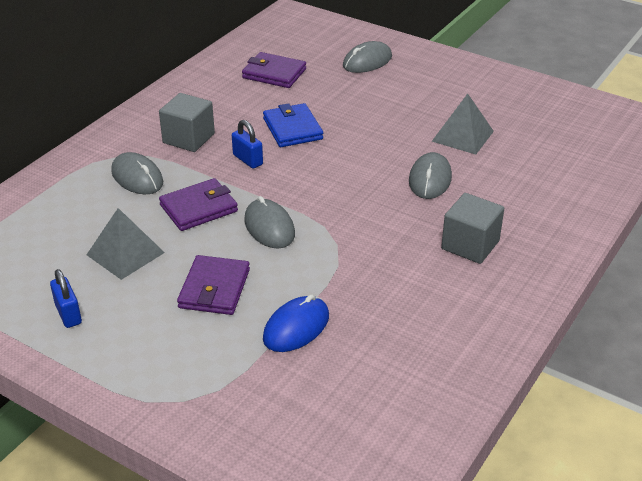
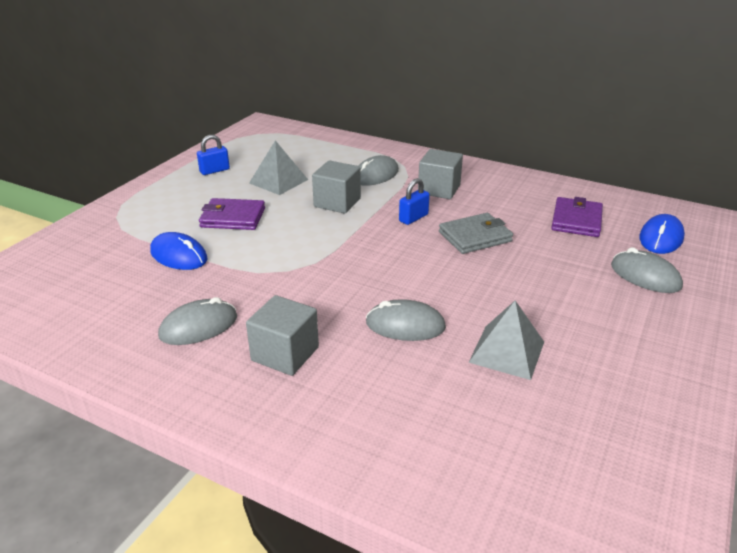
camera: 85 degrees right, 5 degrees down
(198, 208) = (337, 202): purple wallet -> grey cube
(269, 227) = (312, 235): grey mouse -> grey mouse (199, 326)
(292, 129) = (475, 237): blue wallet -> grey wallet
(312, 43) = (661, 238): none -> blue mouse

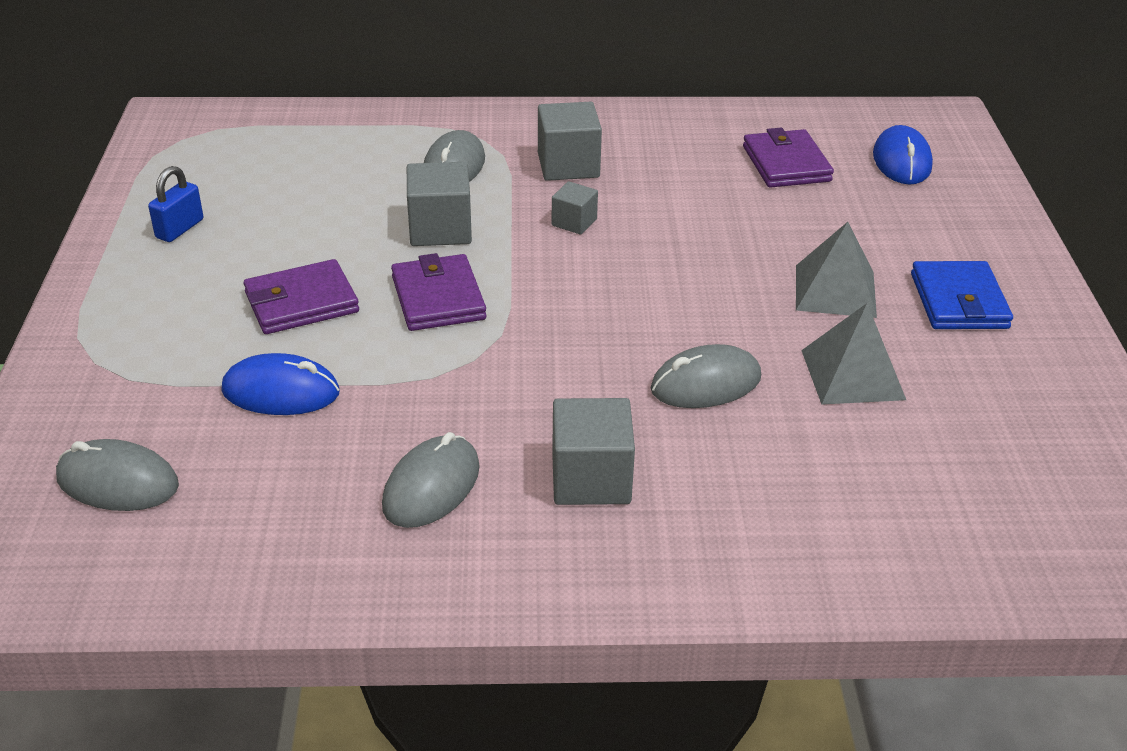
camera: 30 degrees left, 5 degrees up
(278, 181) = (310, 218): grey pyramid -> grey pyramid (835, 291)
(301, 235) = (438, 298): none -> purple wallet
(413, 218) = (574, 222): blue padlock -> grey cube
(475, 237) = (681, 227): grey wallet -> none
(627, 332) = (959, 301): none -> blue wallet
(645, 276) = (923, 220): grey mouse -> grey mouse (118, 482)

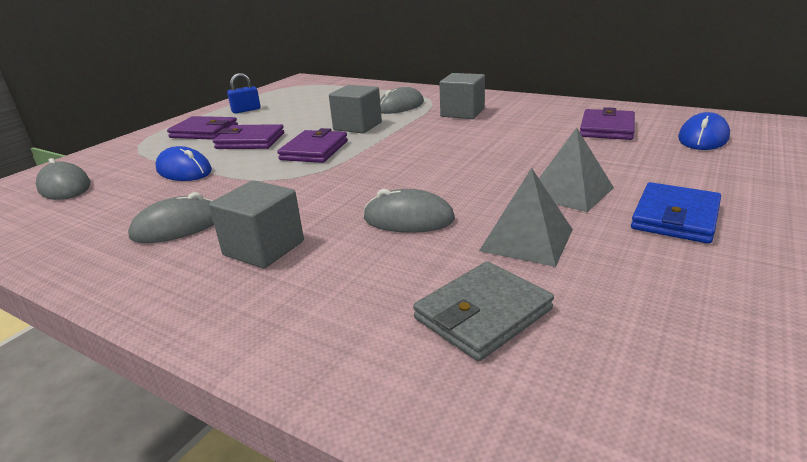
camera: 35 degrees right, 10 degrees down
(180, 300) = (204, 132): none -> purple wallet
(574, 222) = (433, 134): grey cube -> none
(893, 475) = (483, 314): none -> grey wallet

